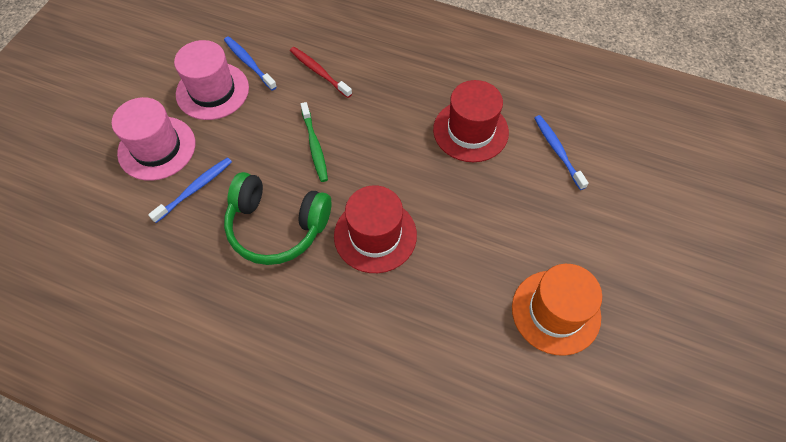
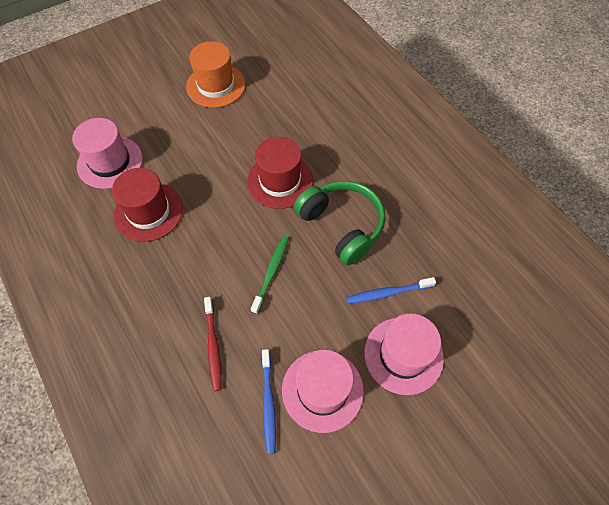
camera: 145 degrees left, 0 degrees up
(558, 151) = (110, 162): blue toothbrush -> pink hat

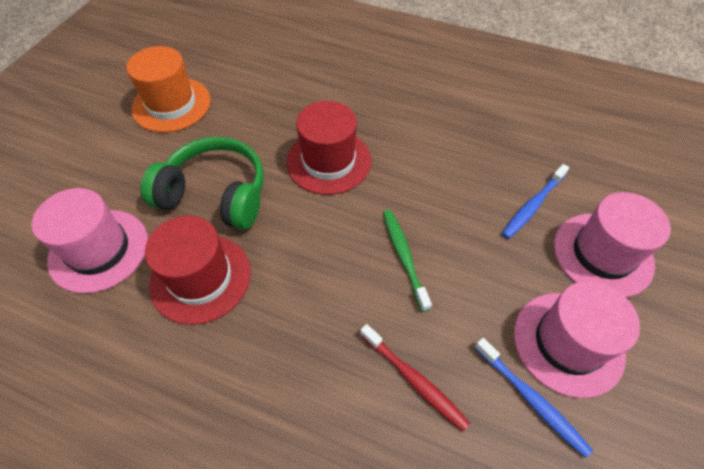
camera: 35 degrees left, 5 degrees down
(342, 225) = (431, 169): green headphones -> green headphones (216, 194)

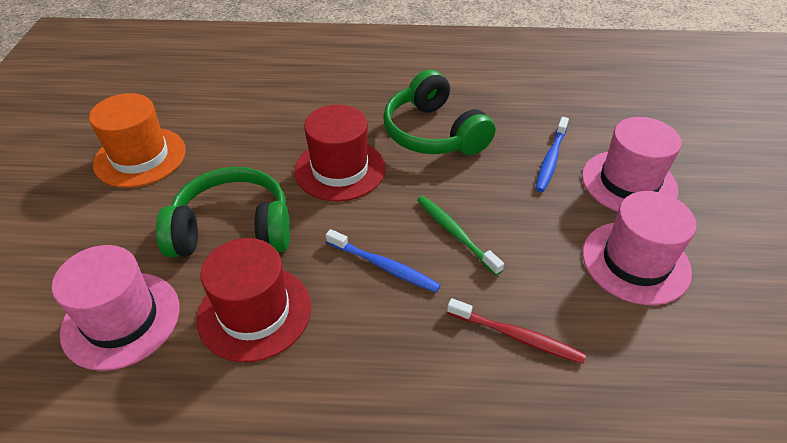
camera: 20 degrees left, 10 degrees down
(430, 147) = (433, 133): none -> green headphones
(530, 399) = (627, 318): blue toothbrush -> blue toothbrush (383, 266)

